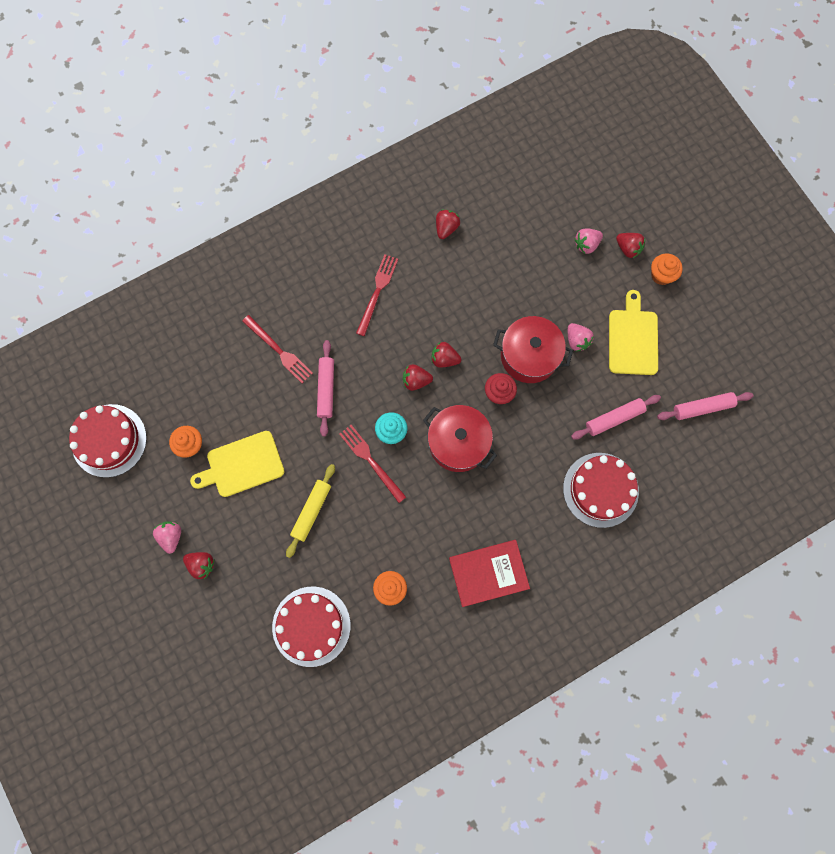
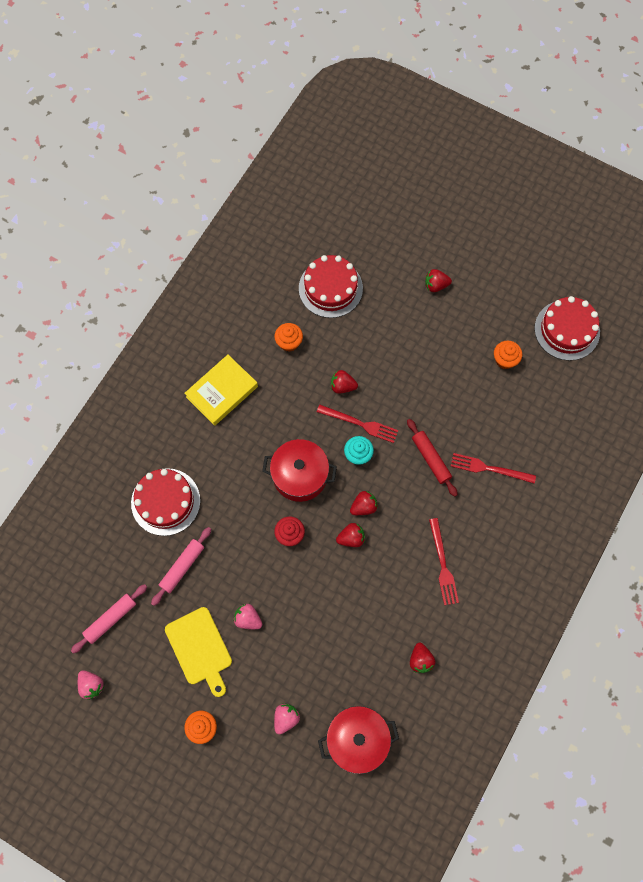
camera: 150 degrees right, 5 degrees down
(171, 536) = (471, 291): pink strawberry -> pink strawberry (91, 685)
(242, 465) = (456, 367): yellow cutting board -> none
(311, 511) = (381, 363): yellow rolling pin -> none
(326, 389) = (431, 459): pink rolling pin -> red rolling pin
(488, 573) = (222, 392): red book -> yellow book
(529, 356) = (281, 581): red pot -> red pot (357, 739)
(628, 248) = (246, 737): red strawberry -> red strawberry (342, 386)

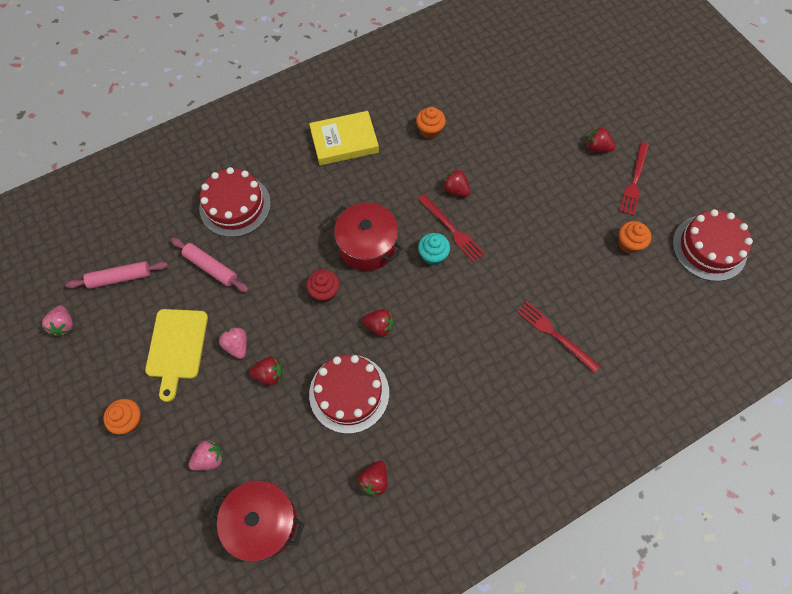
camera: 30 degrees right, 5 degrees down
(182, 567) = (211, 267): pink rolling pin -> pink rolling pin turned 60 degrees clockwise
(330, 288) = (495, 105): red cake -> red cake (349, 393)
(363, 506) = (409, 304): red strawberry -> red strawberry (269, 374)
(431, 459) = (501, 295): red rolling pin -> none
(443, 564) = (453, 400): red fork -> red fork (634, 181)

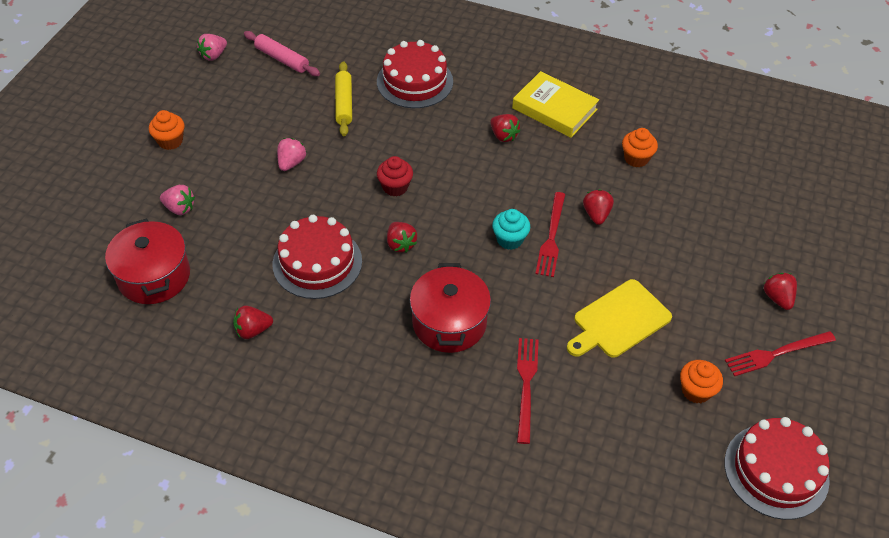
camera: 50 degrees right, 15 degrees down
(176, 347) = (255, 128): yellow cutting board -> yellow cutting board (619, 321)
(211, 267) = (344, 103): pink rolling pin -> yellow rolling pin
(269, 374) = (285, 199): red strawberry -> red strawberry (503, 136)
(367, 245) = (470, 188): red pot -> red pot (449, 323)

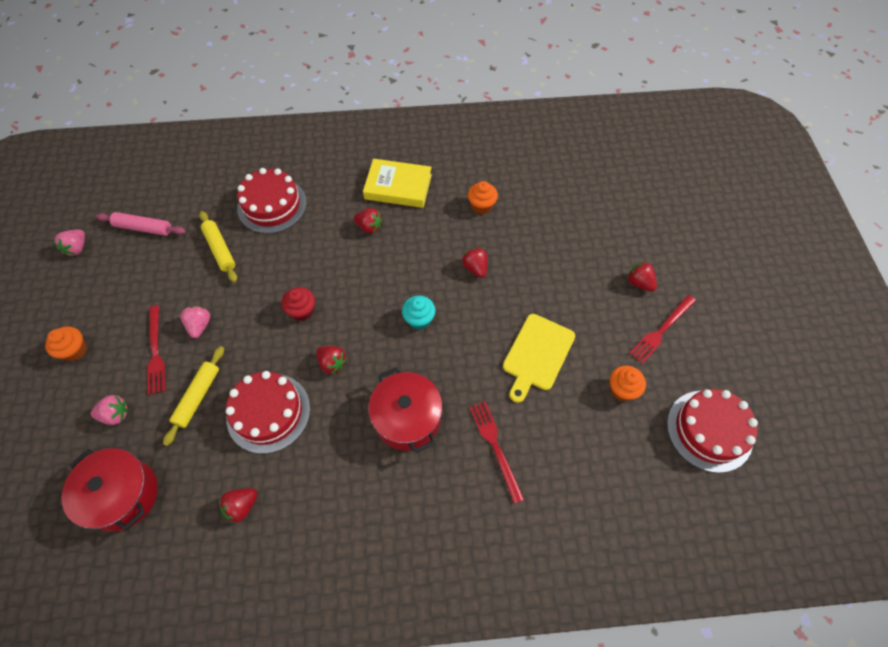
camera: 25 degrees left, 10 degrees up
(259, 223) = (198, 397): none -> yellow rolling pin
(551, 237) = (451, 303): red fork -> red fork (155, 352)

